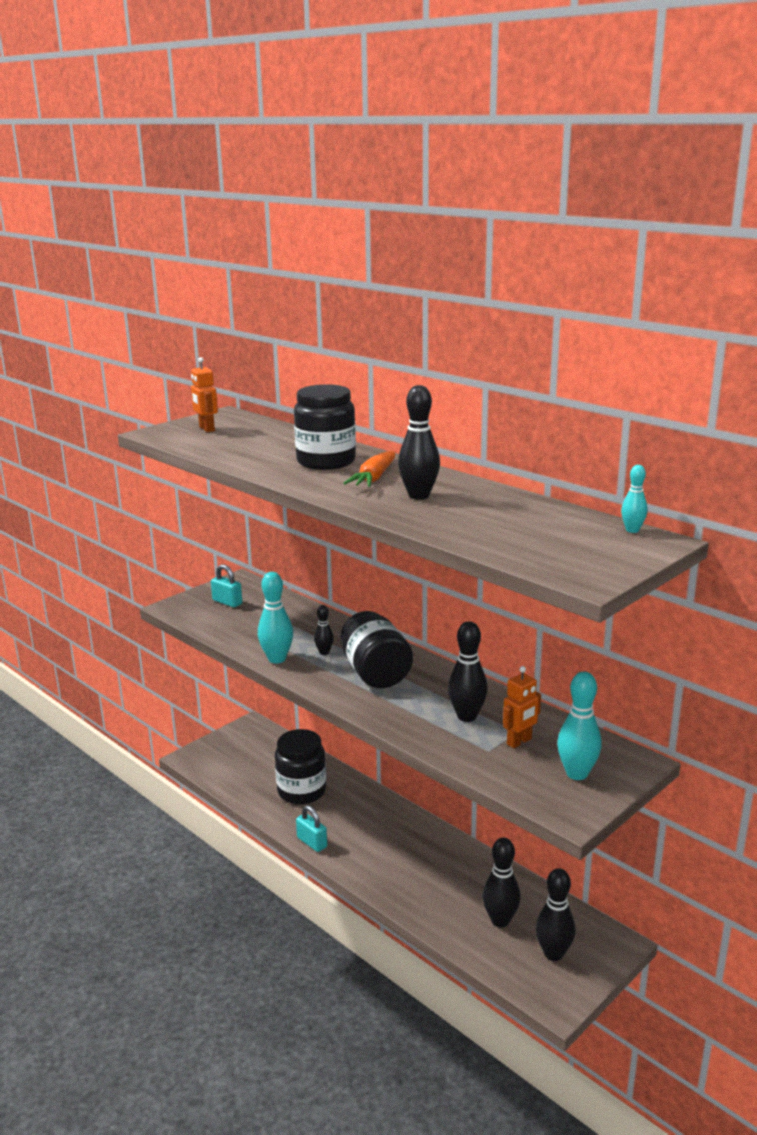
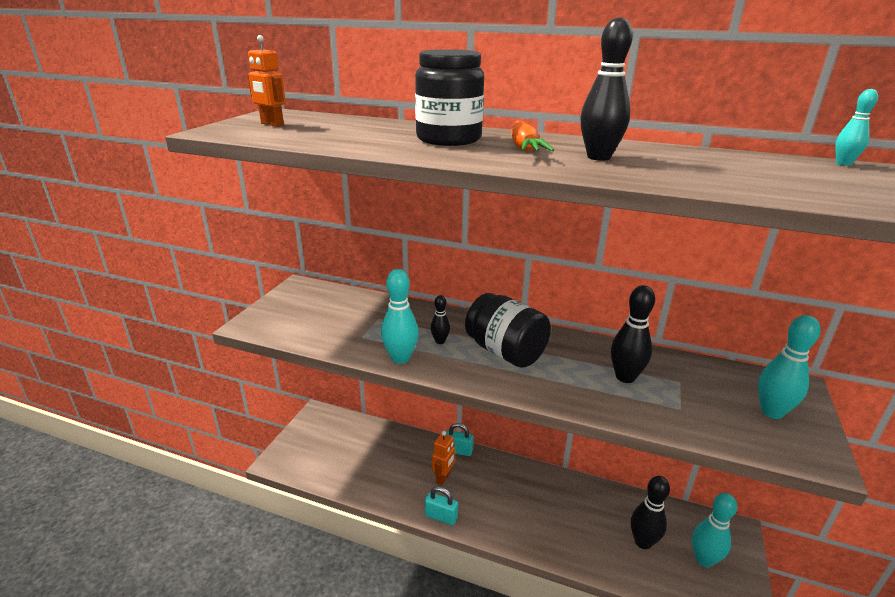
camera: 25 degrees left, 5 degrees up
(227, 602) = (303, 309): turquoise padlock -> turquoise padlock (458, 450)
(302, 791) = (400, 466): black jar -> none
(519, 742) = (693, 392): orange robot -> orange robot (443, 478)
(553, 953) = (704, 559): black bowling pin -> turquoise bowling pin

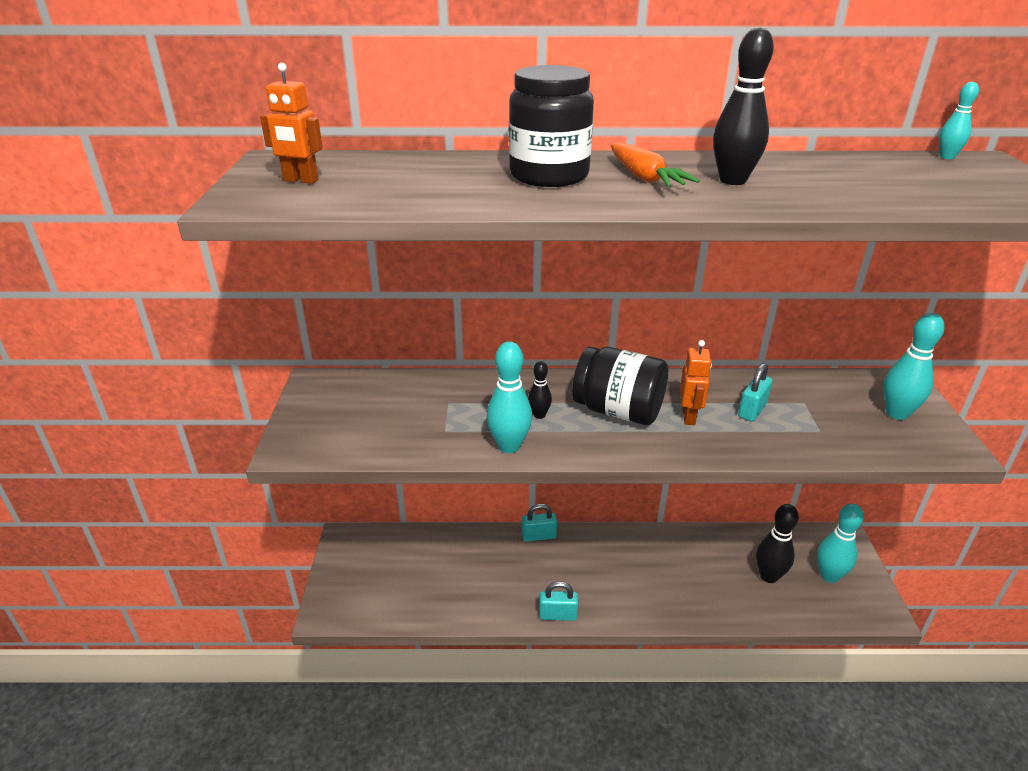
camera: 20 degrees left, 5 degrees up
(443, 478) = (538, 571): orange robot -> orange robot (689, 417)
(625, 377) = (752, 410): black bowling pin -> turquoise padlock

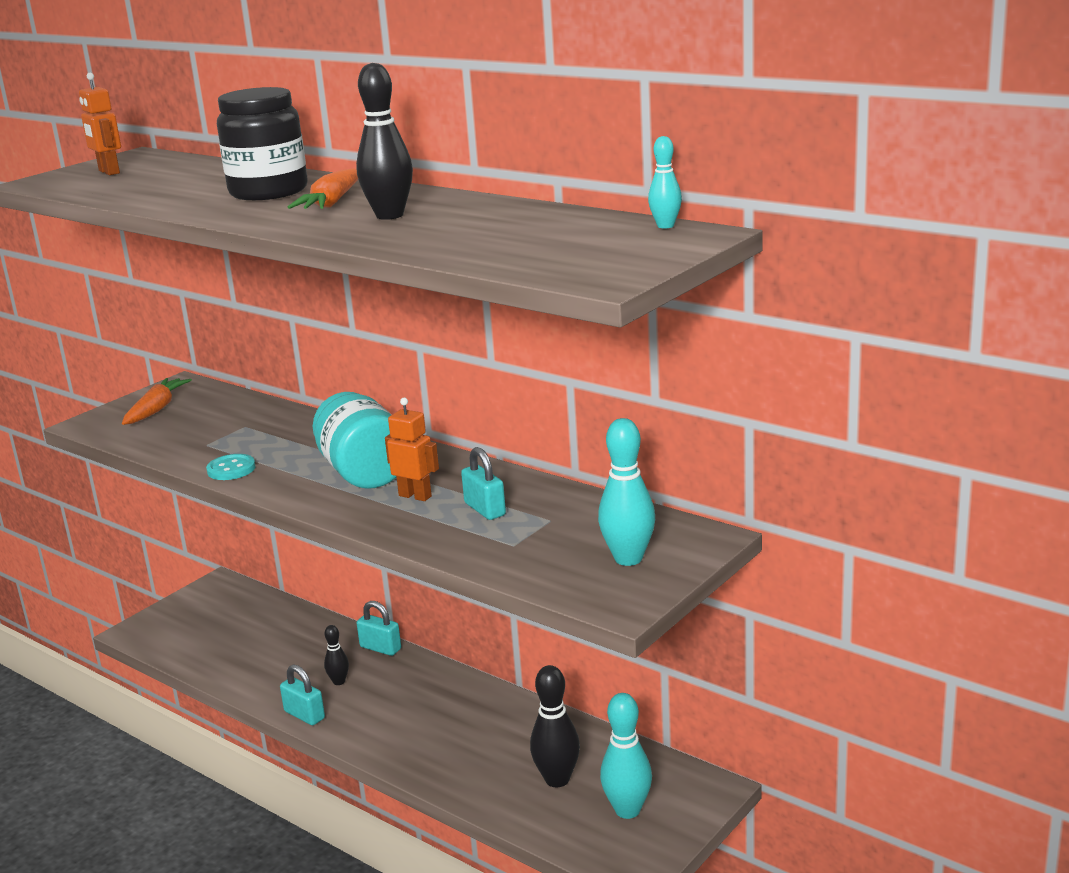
camera: 40 degrees right, 10 degrees down
(335, 412) = (156, 409): none -> orange carrot
(509, 446) = (231, 469): turquoise bowling pin -> turquoise button
(539, 415) = (295, 456): black bowling pin -> black bowling pin (339, 681)
(618, 411) = (364, 472): black jar -> turquoise jar
(689, 417) = (415, 496): orange robot -> orange robot turned 105 degrees counterclockwise
(752, 410) = (485, 509): turquoise padlock -> turquoise padlock turned 75 degrees clockwise

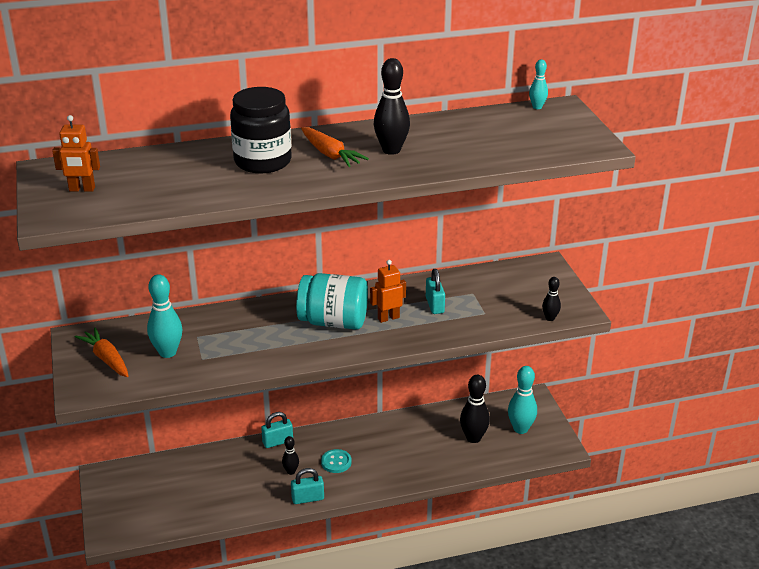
camera: 55 degrees left, 10 degrees up
(231, 469) = (256, 362): turquoise button -> turquoise button (336, 462)
(485, 509) = (435, 305): turquoise padlock -> turquoise padlock turned 75 degrees clockwise
(569, 591) = (550, 318): none -> black bowling pin
(628, 558) = (540, 291): turquoise bowling pin -> turquoise bowling pin (167, 352)

